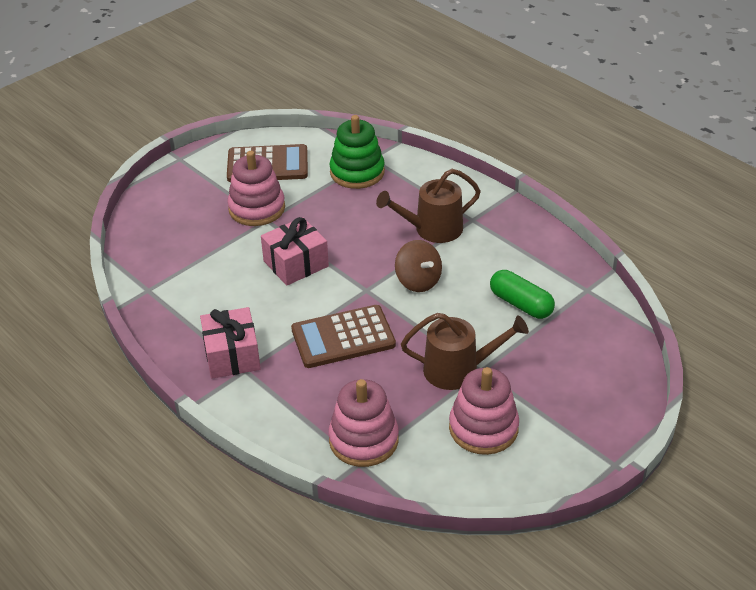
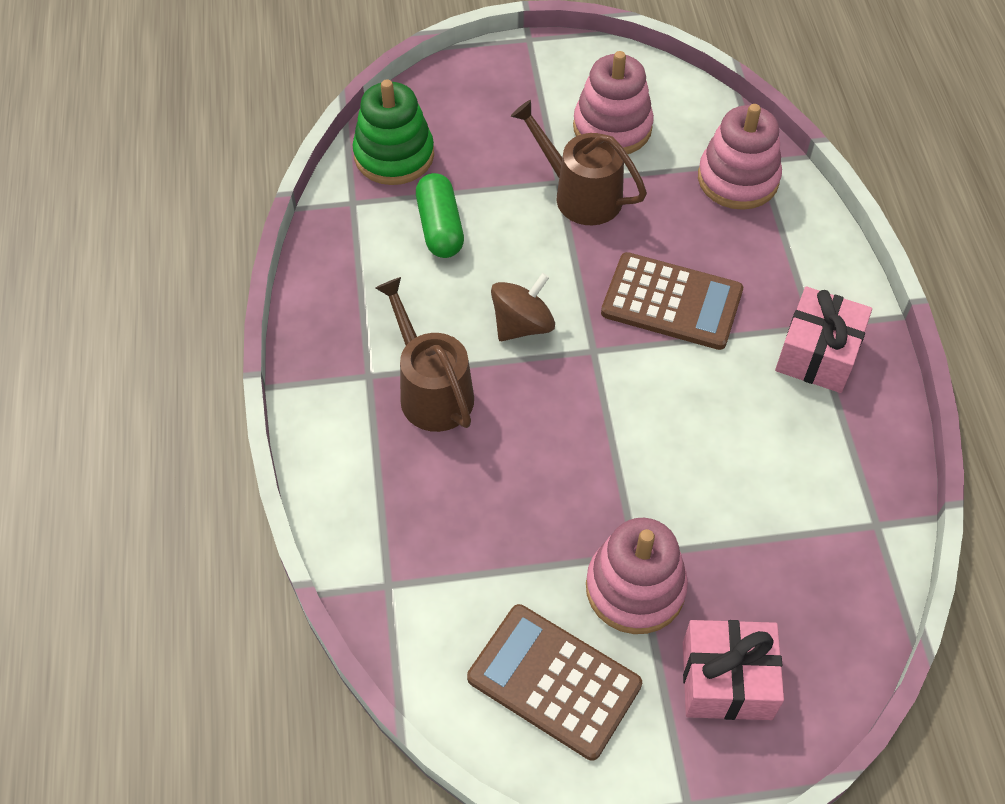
camera: 145 degrees left, 15 degrees up
(296, 264) = (650, 445): pink gift -> pink gift (726, 680)
(357, 172) = (435, 567): green stacking toy -> green stacking toy (394, 155)
(418, 281) = (522, 325): brown spinning top -> brown spinning top turned 45 degrees clockwise
(432, 229) = (432, 391): brown watering can -> brown watering can turned 135 degrees counterclockwise

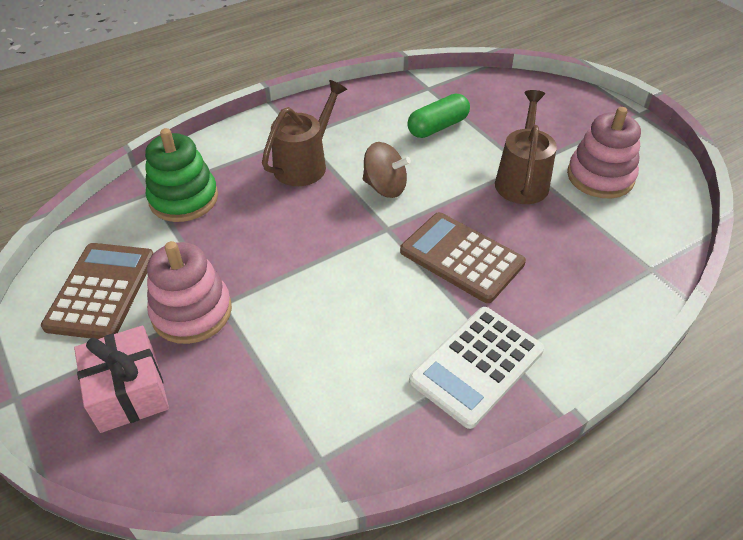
camera: 65 degrees right, 10 degrees down
(394, 155) = (479, 91): green stacking toy -> green stacking toy (184, 199)
(671, 302) = (461, 257): brown calculator -> brown calculator turned 135 degrees clockwise
(738, 179) = (618, 261): pink stacking toy -> none
(817, 354) = (476, 365): pink gift -> white calculator

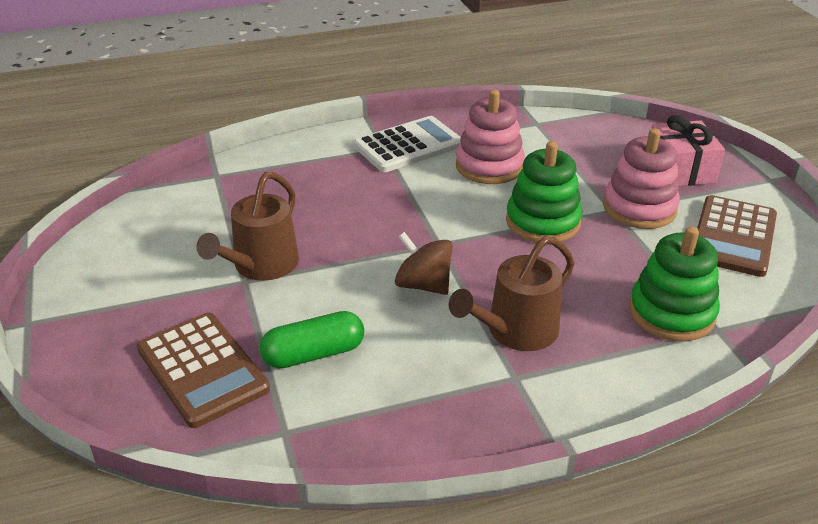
camera: 165 degrees left, 10 degrees down
(294, 272) = (543, 222): none -> green stacking toy
(461, 257) = (377, 208): brown calculator -> brown calculator (202, 369)
(600, 177) = (172, 254): pink stacking toy -> pink stacking toy (489, 166)

